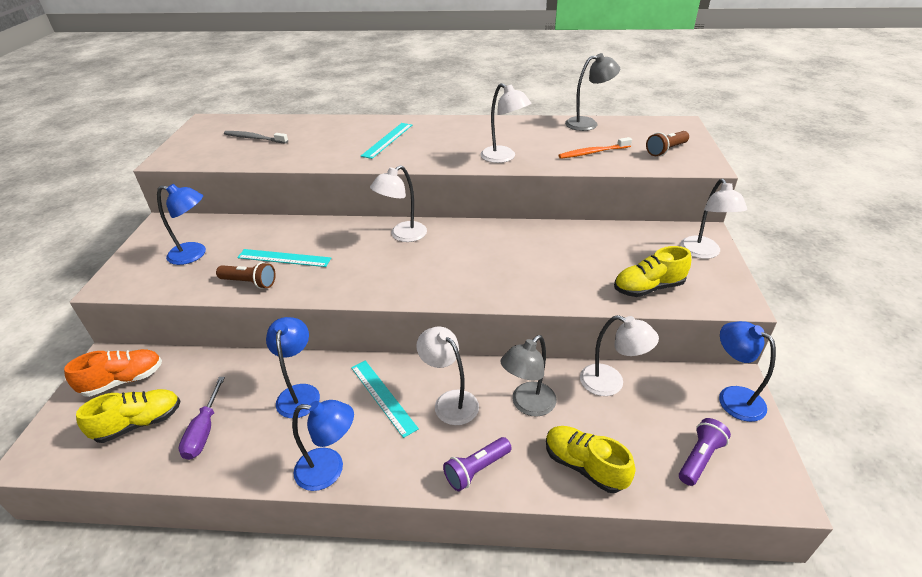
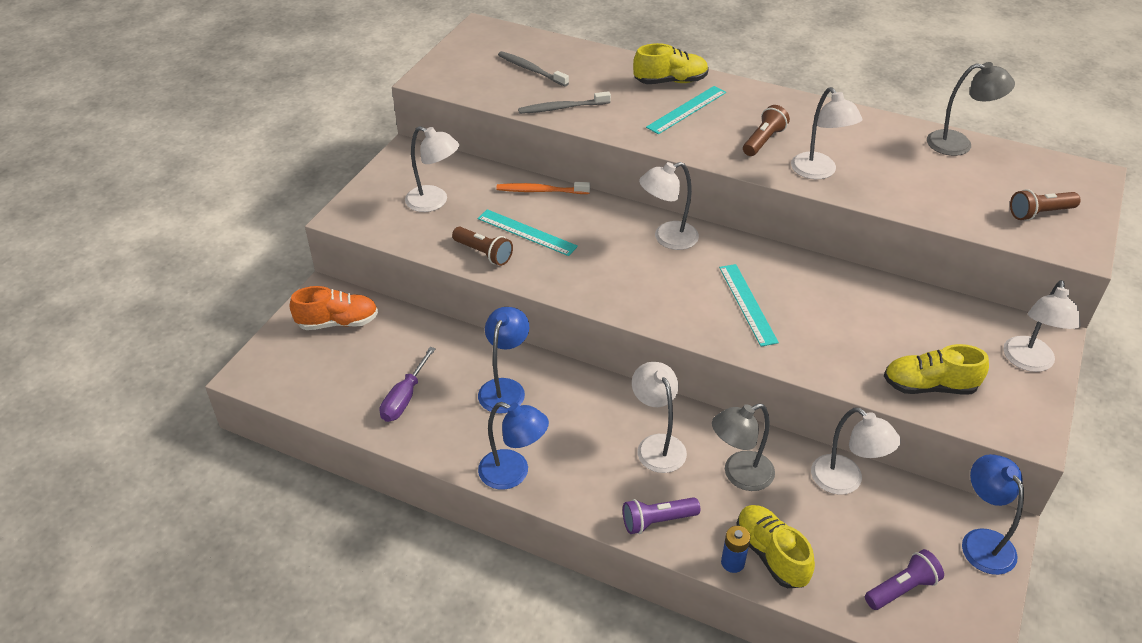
camera: 20 degrees right, 5 degrees up
(139, 423) = (346, 371): yellow shoe -> yellow shoe (670, 81)
(194, 254) = (434, 202): blue lamp -> white lamp
(288, 157) = (562, 108): none -> grey toothbrush
(383, 397) = (588, 418): turquoise ruler -> turquoise ruler (747, 304)
(453, 147) = (763, 141): none -> brown flashlight
(556, 485) = (732, 563): none -> blue battery
(593, 152) = (938, 193): orange toothbrush -> orange toothbrush (541, 191)

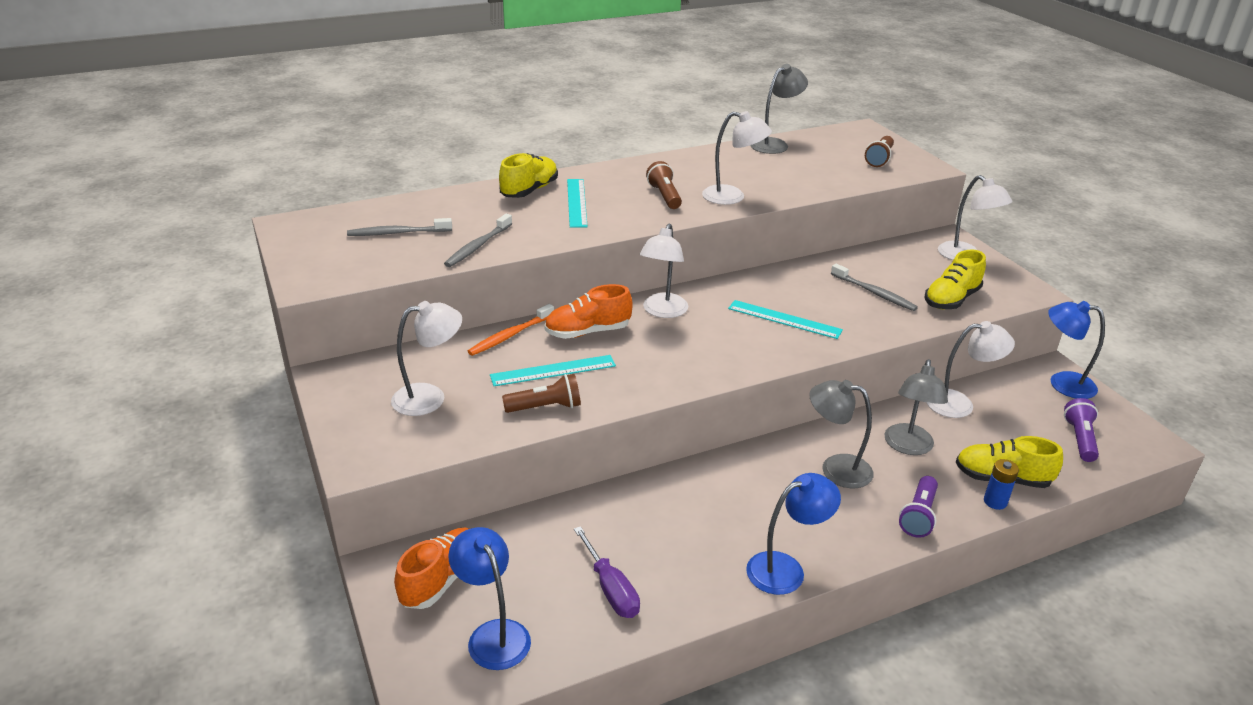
camera: 50 degrees left, 10 degrees down
(505, 388) = (675, 515): blue lamp -> blue lamp (493, 634)
(591, 220) = (587, 332): none -> orange shoe
(657, 445) = (835, 468): white lamp -> grey lamp
(866, 334) = (874, 293): none -> grey toothbrush

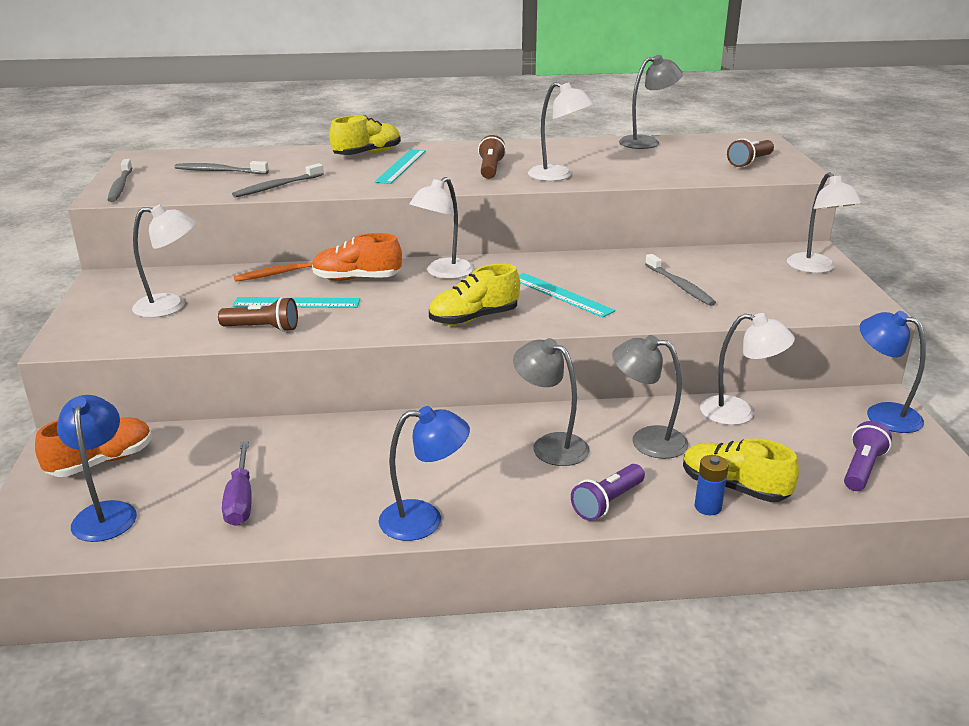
camera: 20 degrees right, 5 degrees down
(308, 268) = (120, 186): none -> grey toothbrush
(908, 447) = (647, 440): grey lamp -> grey lamp turned 75 degrees clockwise
(951, 299) = (764, 302): yellow shoe -> yellow shoe (473, 318)

